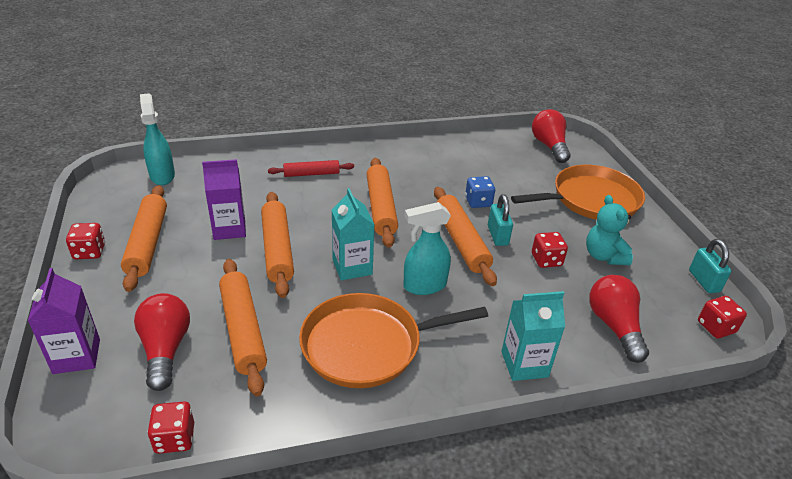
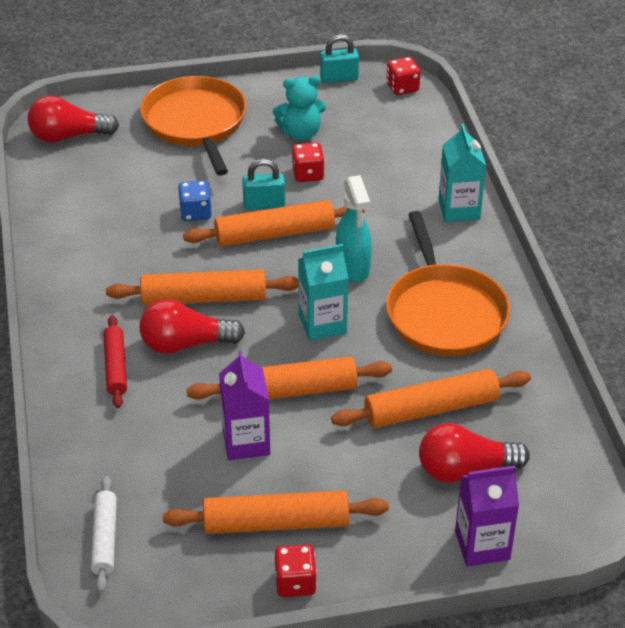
camera: 85 degrees left, 5 degrees up
(162, 176) = (105, 539): turquoise spray bottle -> white rolling pin
(175, 438) = (575, 443): red dice -> none
(614, 326) = (405, 147): red light bulb -> red light bulb (185, 344)

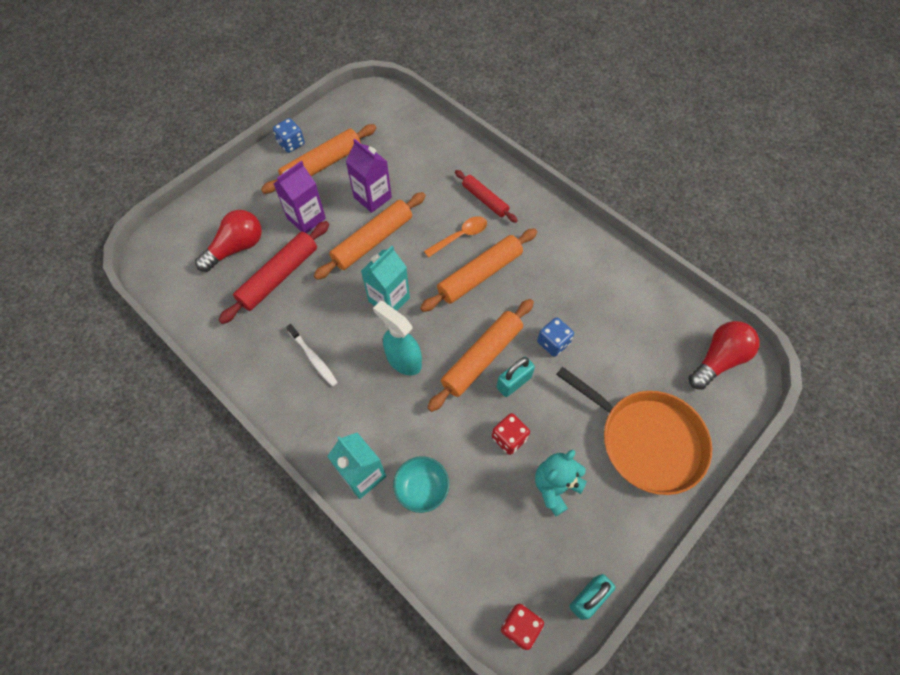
camera: 145 degrees right, 20 degrees up
(105, 539) = (400, 115): white rolling pin -> none
(185, 344) = (460, 236): red light bulb -> orange spoon
(295, 582) = (291, 143): red dice -> blue dice
(413, 179) = (422, 489): none -> turquoise bowl
(431, 409) = (279, 276): orange rolling pin -> red rolling pin
(444, 312) = (313, 358): orange pan -> white toothbrush
(482, 545) = (204, 210): purple carton -> purple carton (306, 218)

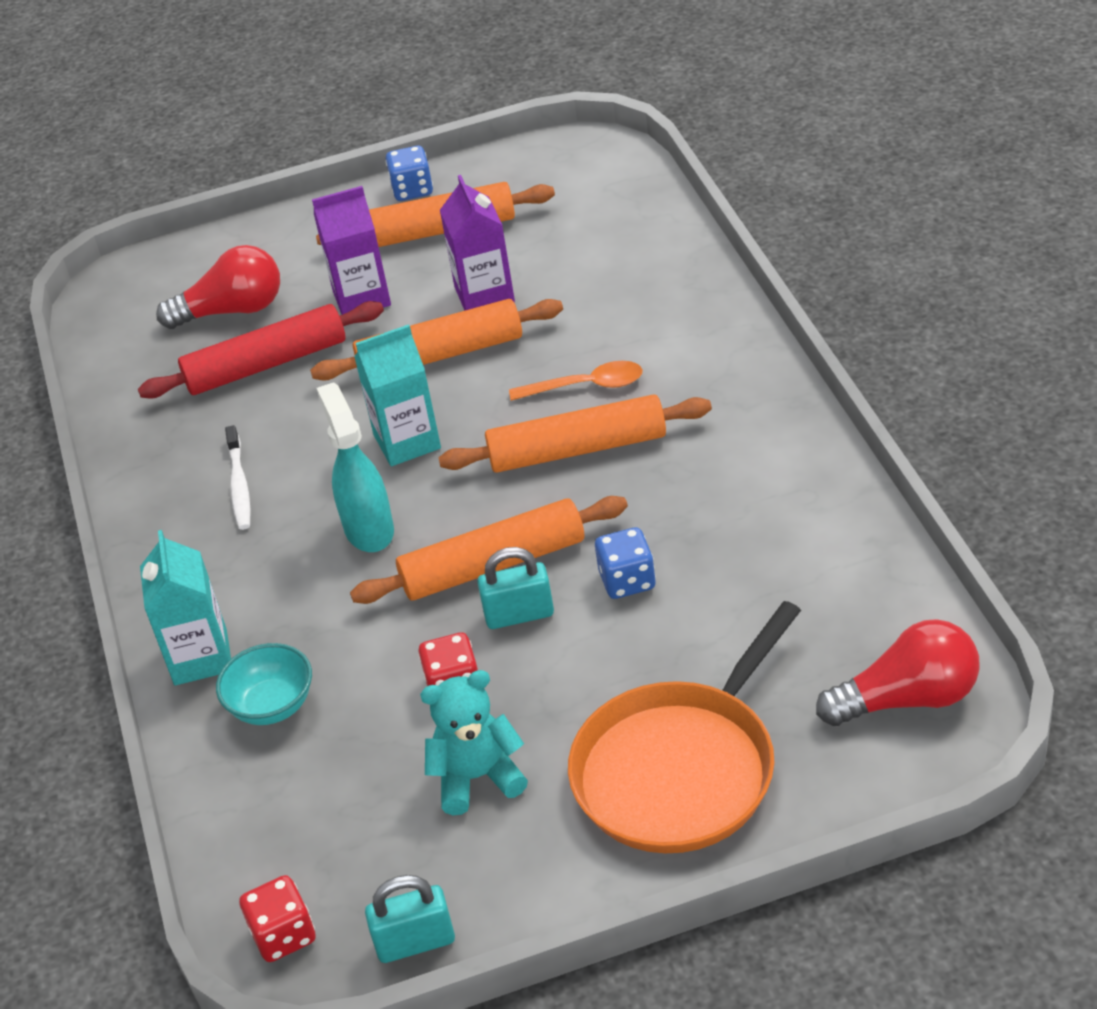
camera: 35 degrees right, 20 degrees down
(485, 200) = (667, 345): red rolling pin -> none
(646, 440) = (680, 769): orange pan -> orange pan turned 60 degrees clockwise

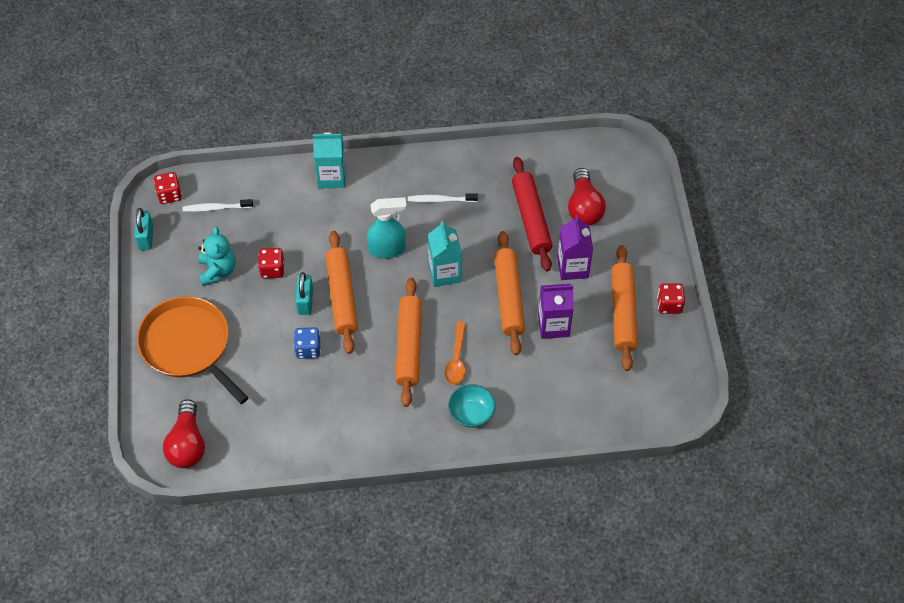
camera: 95 degrees right, 15 degrees up
(272, 705) = (291, 201): turquoise bowl -> turquoise bowl (471, 414)
(309, 832) = (216, 208): none -> white toothbrush
(412, 190) = (669, 305): blue dice -> red dice

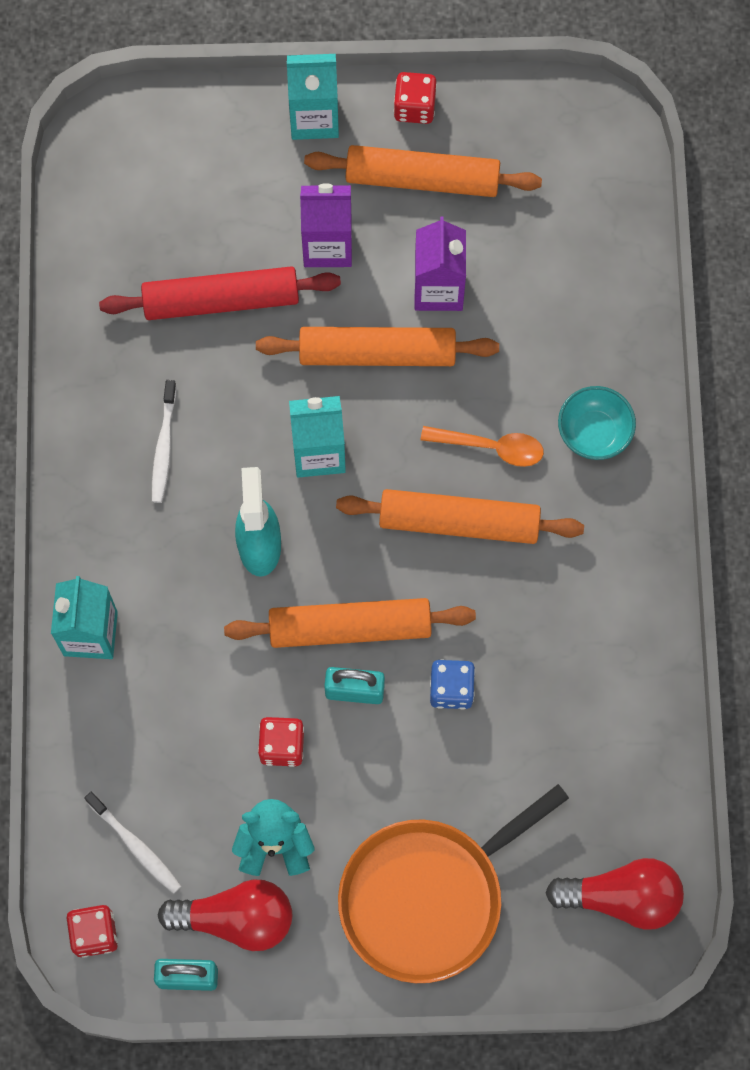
camera: 85 degrees left, 15 degrees up
(216, 208) = (135, 846): white toothbrush -> white toothbrush turned 45 degrees counterclockwise
(584, 207) = (207, 212): red light bulb -> red light bulb (236, 919)
(653, 254) = (314, 117): none -> turquoise carton

